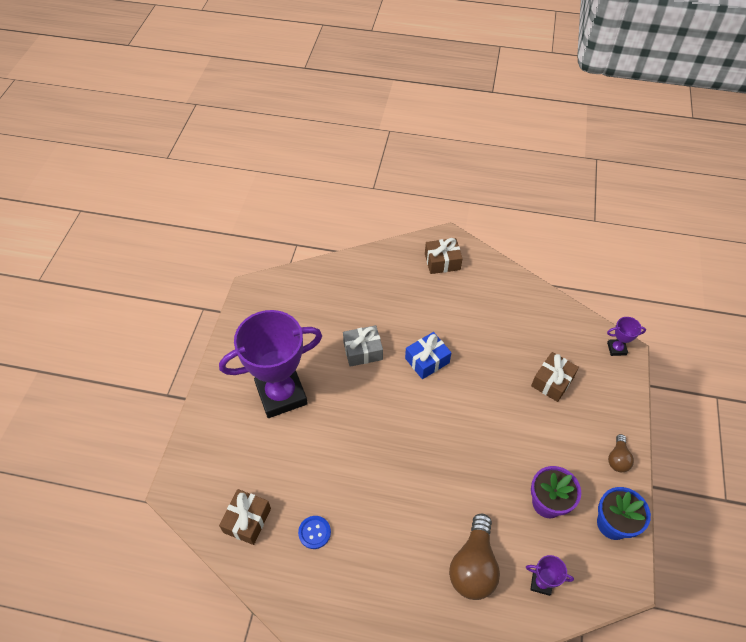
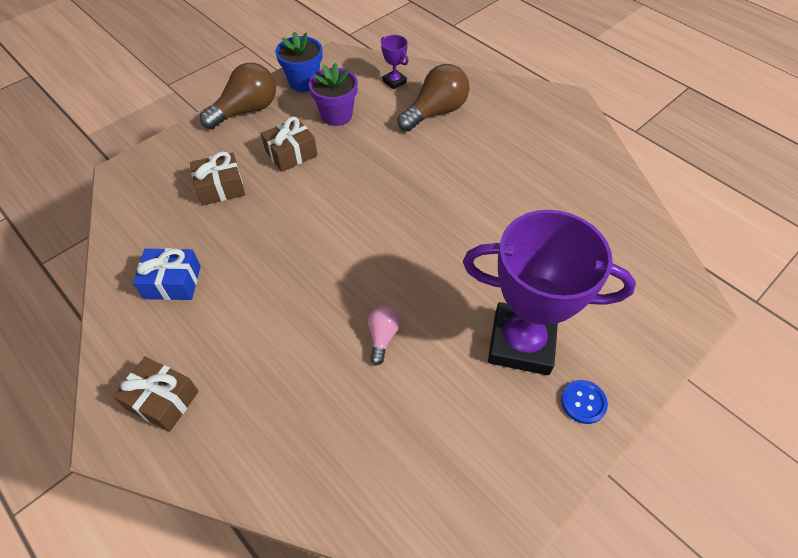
camera: 145 degrees left, 0 degrees up
(247, 520) = (623, 237): brown gift -> brown gift (291, 153)
(314, 532) = (558, 195): blue button -> blue button (583, 402)
(363, 351) = (382, 336): grey gift -> pink light bulb
(427, 360) = (319, 280): blue gift -> blue gift (172, 282)
(616, 349) = (125, 179): purple trophy -> none
(617, 459) = (246, 110): brown light bulb -> brown light bulb, size x1.86

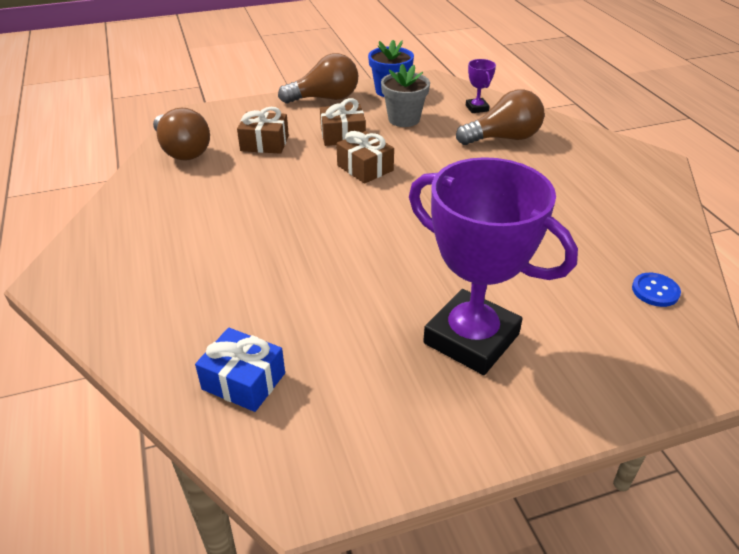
camera: 25 degrees right, 15 degrees down
(142, 225) = (182, 151): none -> brown light bulb
(162, 400) = (108, 270): brown gift -> brown gift (365, 168)
(172, 282) = (177, 194): blue gift -> blue gift (243, 381)
(336, 115) = (404, 119): purple flower pot -> grey flower pot
(382, 336) = (331, 288): pink light bulb -> none
(583, 402) = (508, 413): blue button -> blue button (655, 291)

